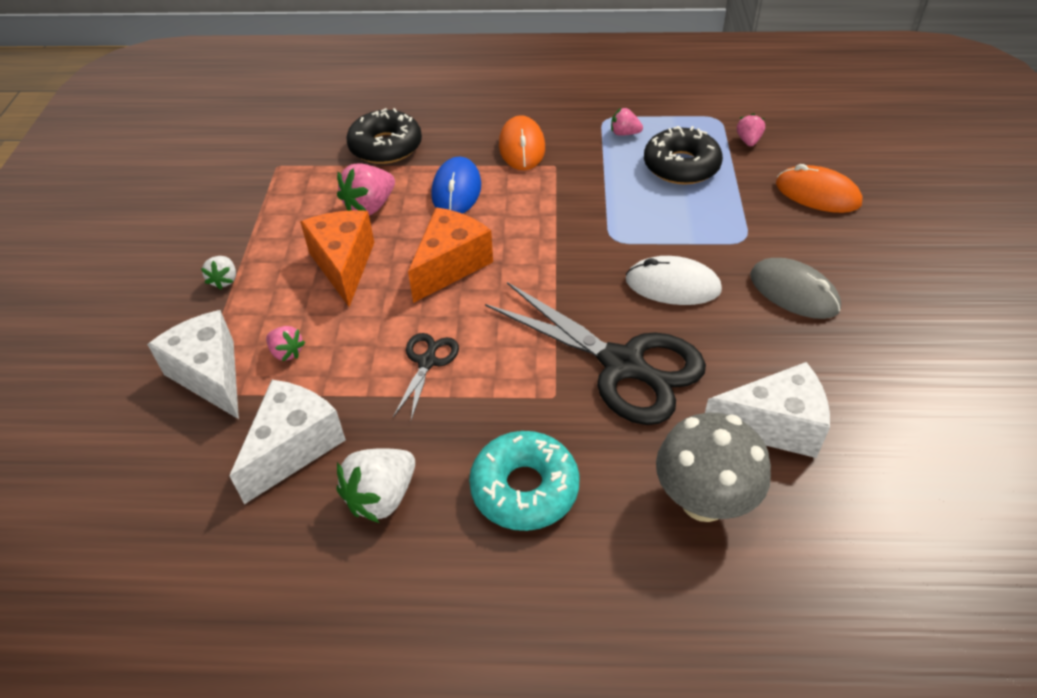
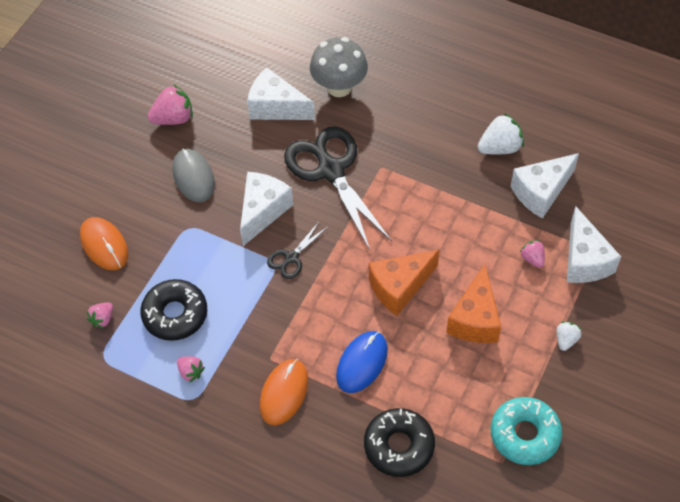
camera: 155 degrees left, 10 degrees up
(370, 206) = (437, 373): pink strawberry -> pink strawberry (173, 118)
(427, 362) = (445, 217): black scissors -> black scissors (291, 258)
(524, 488) = (424, 125): turquoise donut -> turquoise donut (524, 434)
(672, 285) = (262, 211): white mouse -> white cheese

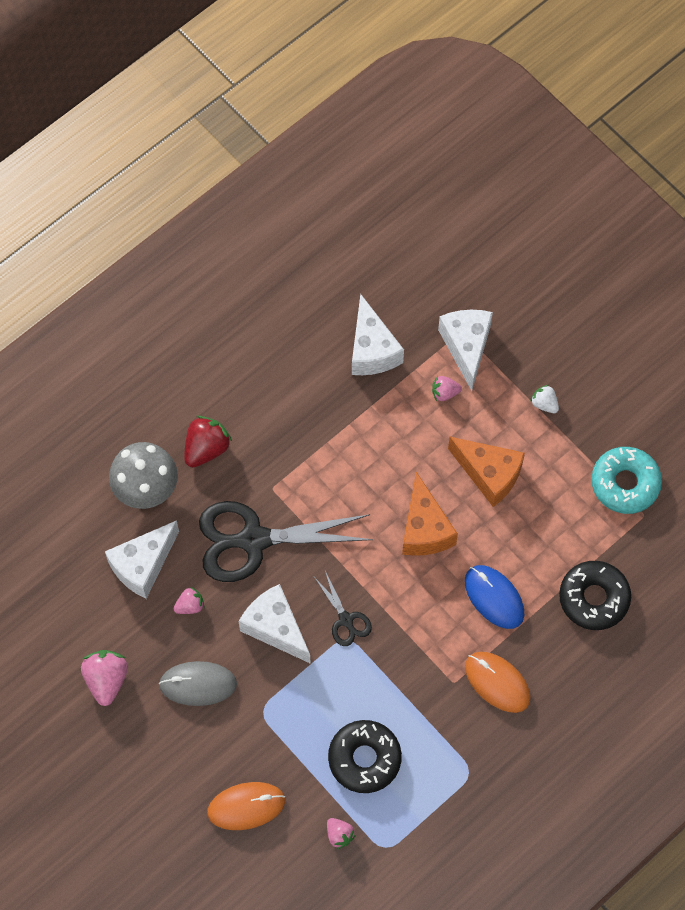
camera: 70 degrees left, 10 degrees up
(190, 372) = (438, 764): pink strawberry -> pink strawberry (190, 605)
(392, 112) = (206, 448): none -> red strawberry
(500, 147) = (300, 363): white strawberry -> none
(584, 260) = (466, 347): white cheese -> white cheese turned 105 degrees counterclockwise

